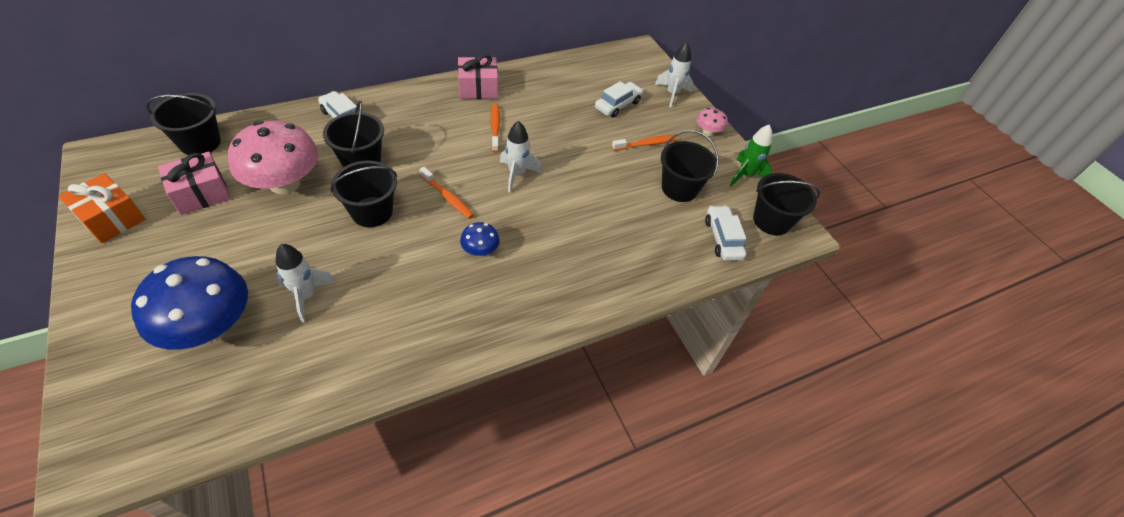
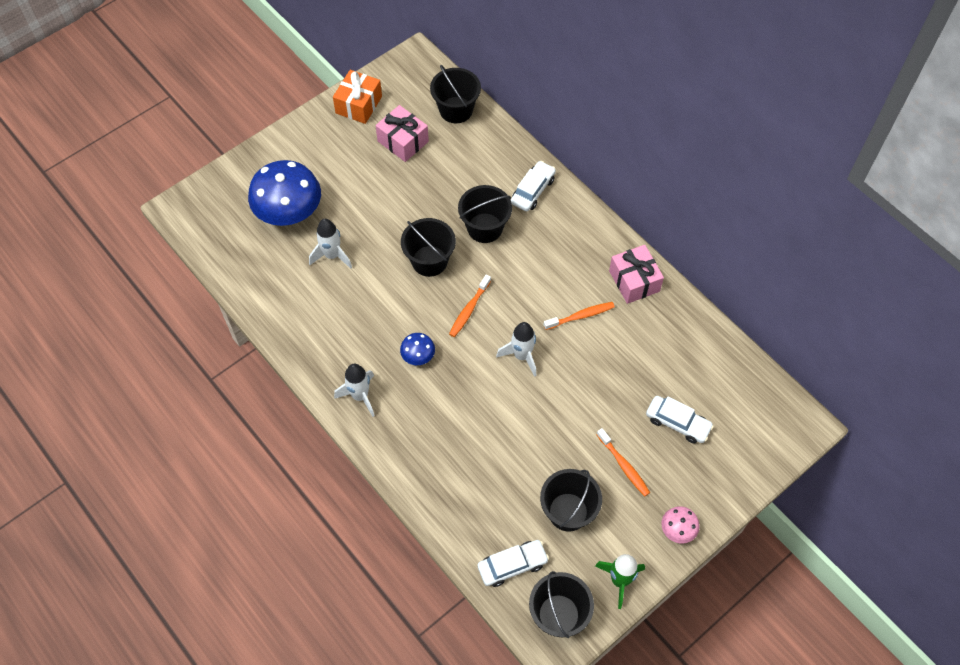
camera: 80 degrees right, 10 degrees up
(285, 183) = (436, 187): pink mushroom -> none
(672, 94) = (730, 478): white rocket -> white rocket (360, 396)

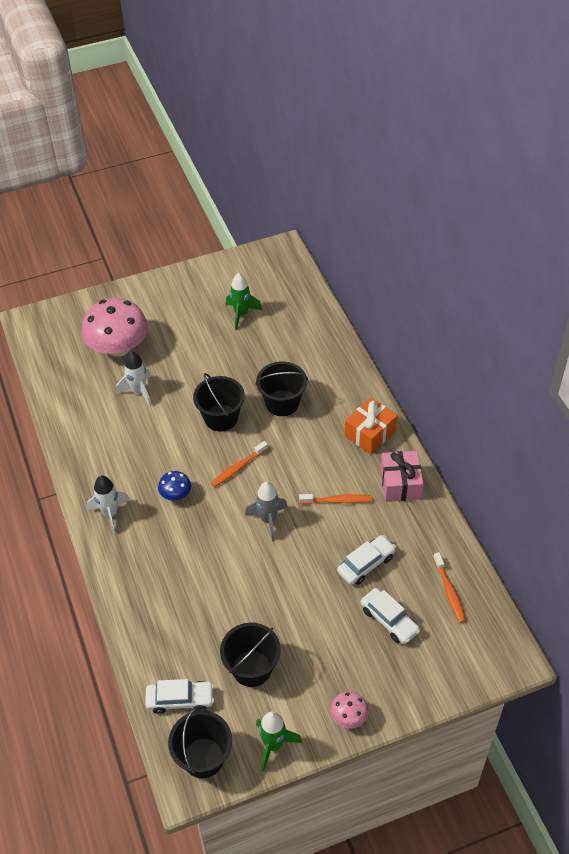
camera: 20 degrees right, 10 degrees down
(289, 212) = (118, 347): blue mushroom -> pink mushroom
(359, 105) = (216, 276): orange gift -> orange gift (370, 433)
(403, 141) = (241, 314): pink gift -> green rocket
(456, 110) = (299, 299): black bucket -> none
(521, 356) = (268, 520): white rocket -> grey rocket
(533, 191) = (339, 383): white car -> white car (366, 564)
(624, 466) = (321, 643): orange toothbrush -> orange toothbrush (449, 591)

